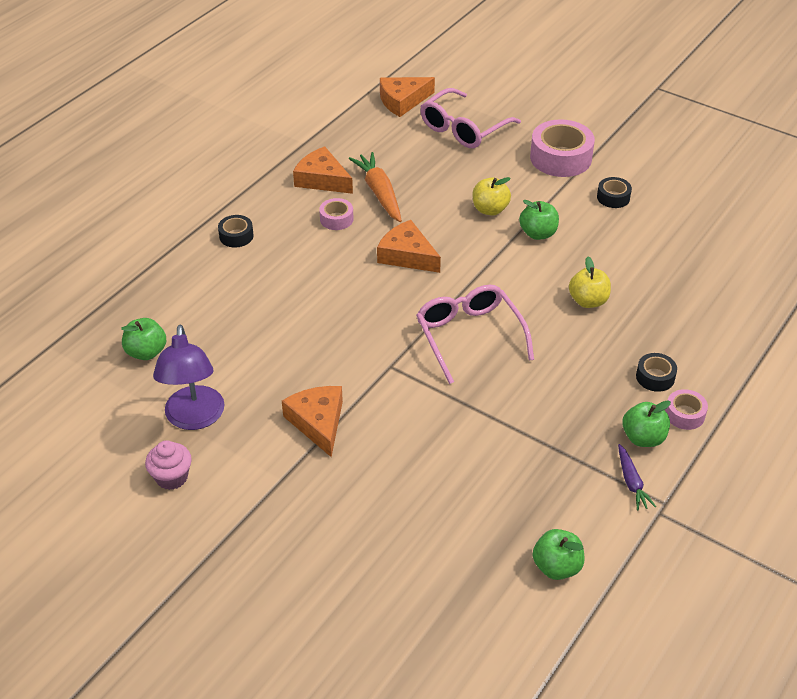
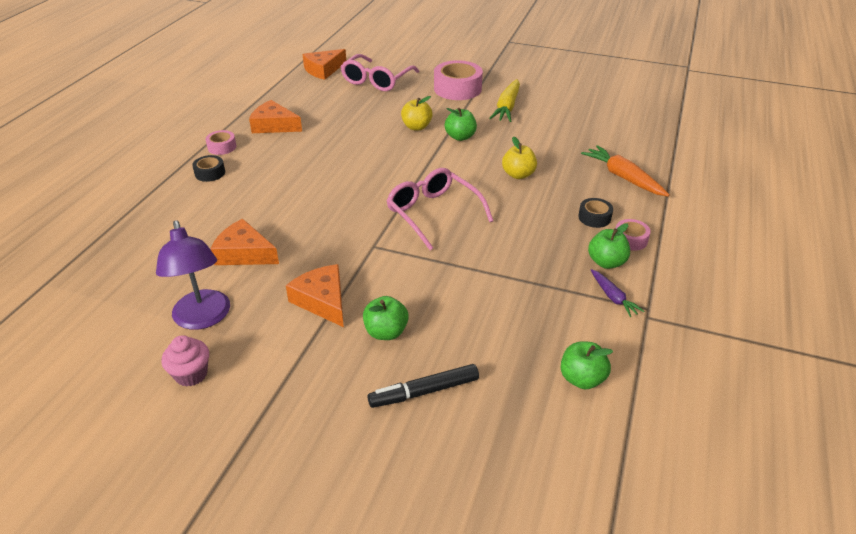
camera: 15 degrees left, 5 degrees down
(146, 352) = (144, 272): green apple -> green apple (386, 332)
(336, 219) = (294, 150): pink tape -> pink tape (222, 147)
(379, 193) = (324, 128): orange carrot -> orange carrot (623, 177)
(391, 545) = (424, 392): none -> black marker
(407, 255) = (361, 165): orange cheese -> orange cheese (244, 253)
(613, 197) = (507, 107): black tape -> yellow carrot

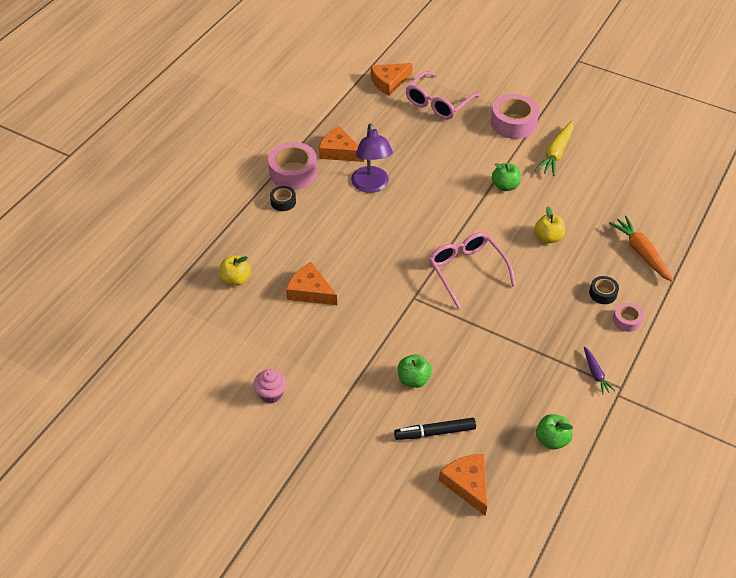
camera: 10 degrees right, 10 degrees up
(203, 318) = (279, 348): purple lamp -> purple lamp (371, 185)
(222, 147) = (293, 172): pink tape -> pink tape, size x1.94
(322, 301) = (368, 344): orange cheese -> orange cheese (468, 484)
(416, 127) = (467, 169): yellow apple -> yellow apple (236, 279)
(606, 262) = (600, 340): green apple -> none

